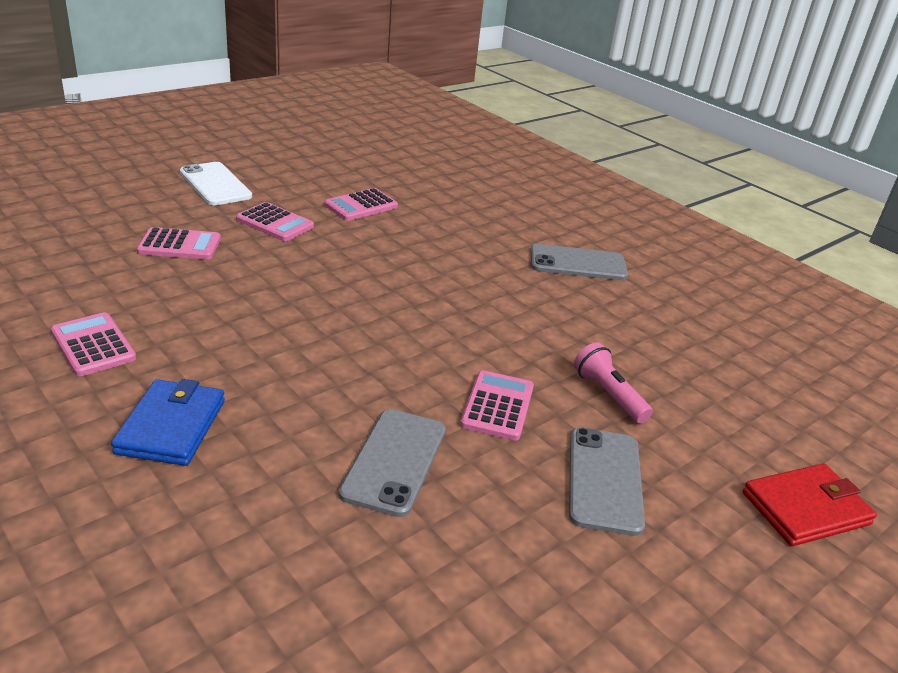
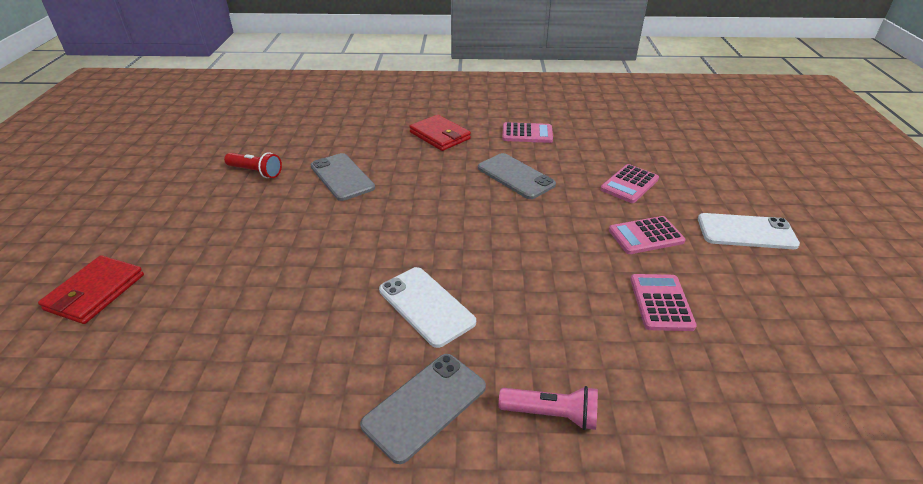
camera: 135 degrees right, 5 degrees up
(171, 426) = (440, 136): blue wallet -> red wallet
(491, 572) = (256, 172): none -> red flashlight
(497, 406) = (328, 227): pink calculator -> none
(505, 295) = (426, 306): none -> white phone
(604, 480) = (234, 231): grey phone -> grey phone (515, 176)
(608, 395) = (271, 280): pink flashlight -> pink flashlight (551, 414)

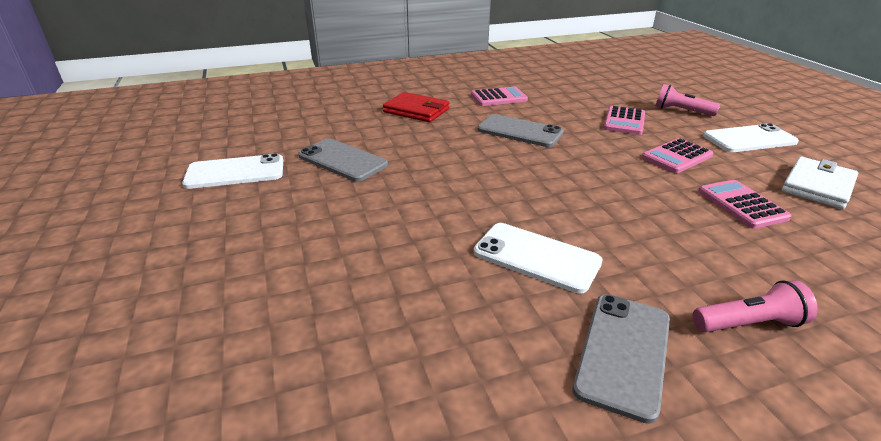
camera: 20 degrees left, 5 degrees down
(95, 292) = (98, 343): red wallet -> none
(256, 172) = (235, 172): red flashlight -> white phone
(703, 183) = (681, 111): none -> pink flashlight
(766, 302) = (817, 186): none -> white wallet

